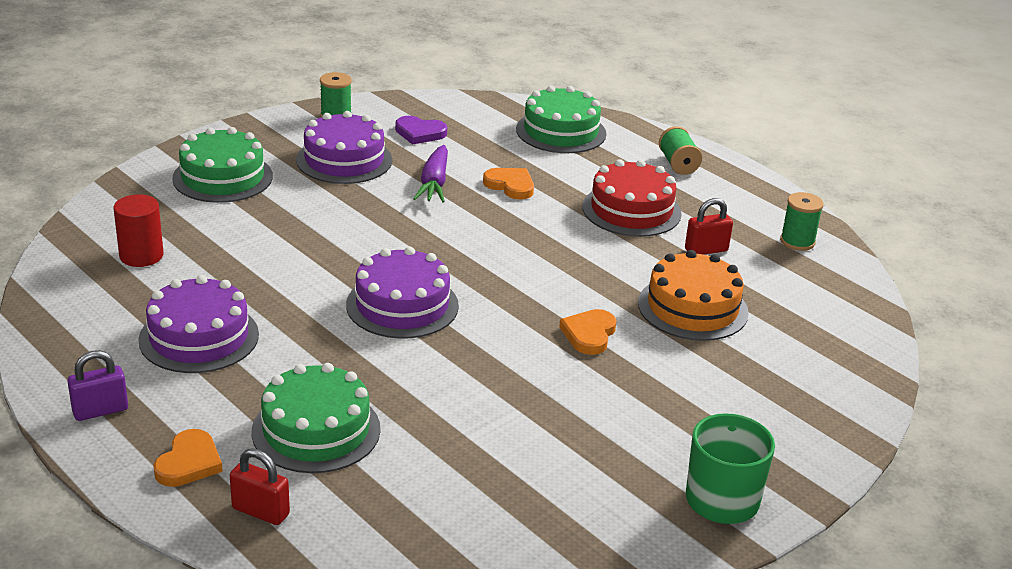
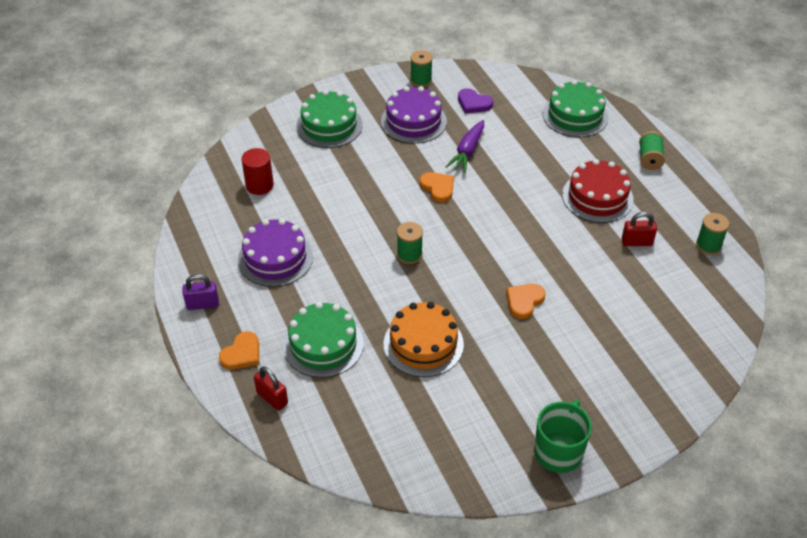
camera: 20 degrees right, 15 degrees up
(402, 305) = (409, 254): purple cake -> green spool
(510, 185) = (519, 161): orange heart -> orange heart (438, 188)
(692, 308) = (605, 291): orange cake -> orange cake (423, 344)

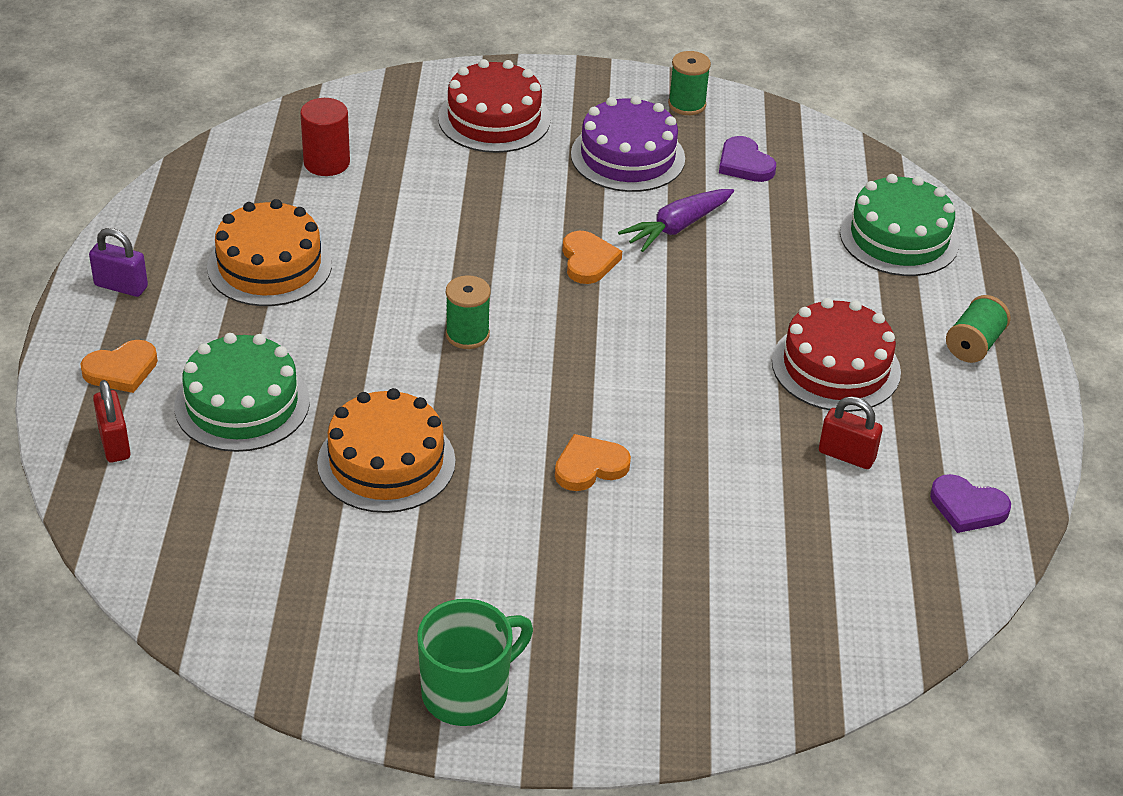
camera: 25 degrees right, 5 degrees down
(275, 258) = (269, 265): purple cake -> orange cake
(329, 125) = (494, 119): green cake -> red cake
(708, 245) = (967, 507): green spool -> purple heart

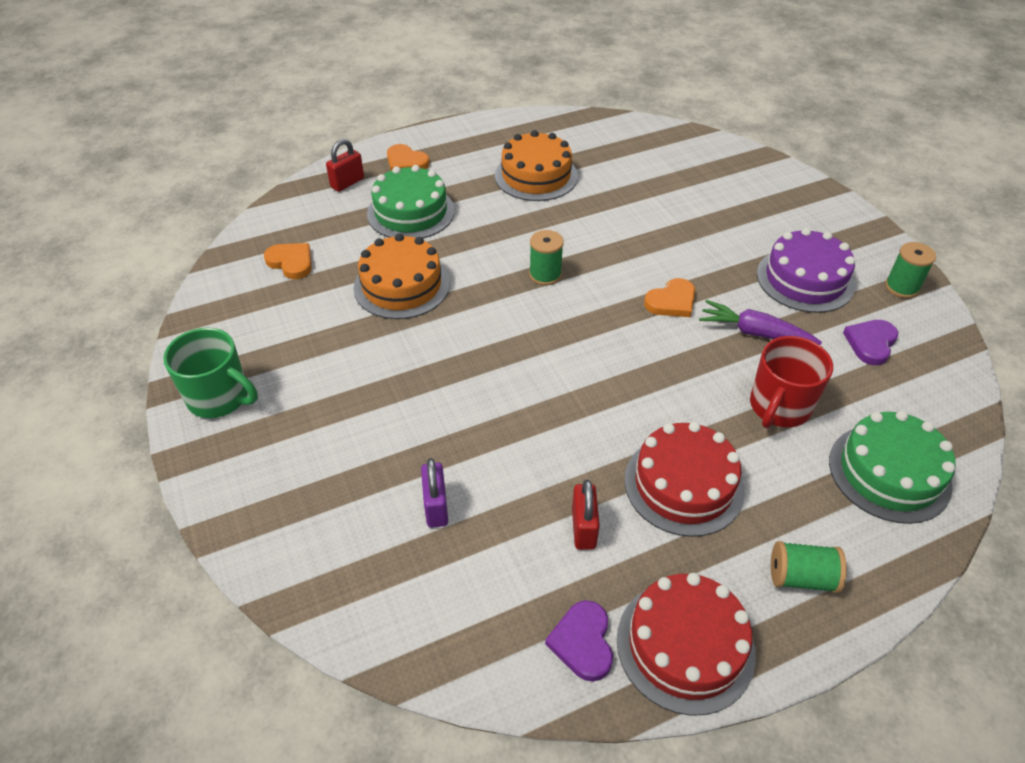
camera: 65 degrees right, 5 degrees up
(121, 286) = (472, 136): purple padlock -> purple padlock (436, 507)
(326, 162) = (649, 159): red cylinder -> none
(494, 119) = (770, 206): red cake -> red cake (685, 645)
(589, 466) = (463, 379): orange heart -> orange heart (291, 262)
(783, 261) = (779, 407): none -> red mug

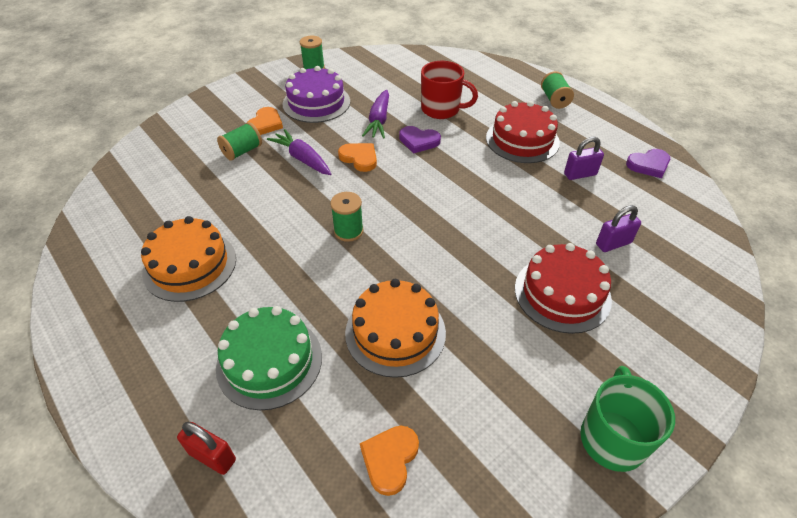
camera: 105 degrees left, 0 degrees up
(406, 162) = (161, 399): orange heart -> orange heart (265, 124)
(583, 528) = (580, 174): red padlock -> purple padlock
(680, 255) = (302, 159): none -> purple carrot
(685, 645) = (621, 132): red cake -> red cake (562, 293)
(703, 212) = (242, 151): none -> green spool
(870, 343) = (371, 79): purple heart -> purple heart (419, 141)
(889, 472) = (470, 75): green cake -> none

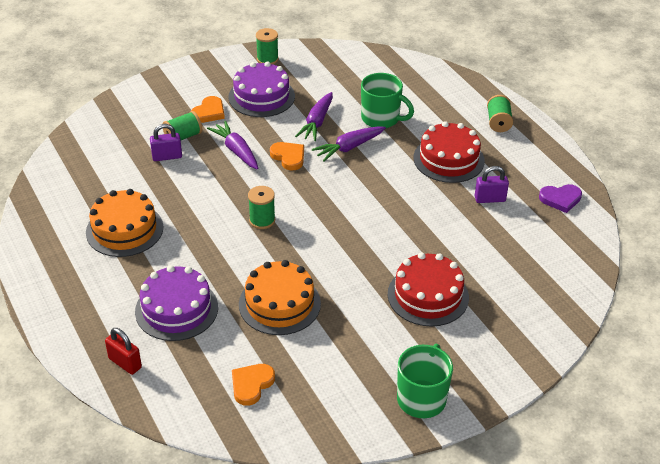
camera: 10 degrees right, 5 degrees down
(269, 361) = (176, 309): green cake -> purple cake
(419, 141) = (349, 148): purple heart -> purple carrot
(441, 109) = (381, 119): red mug -> green mug
(613, 243) = (491, 263): purple padlock -> purple padlock (167, 157)

